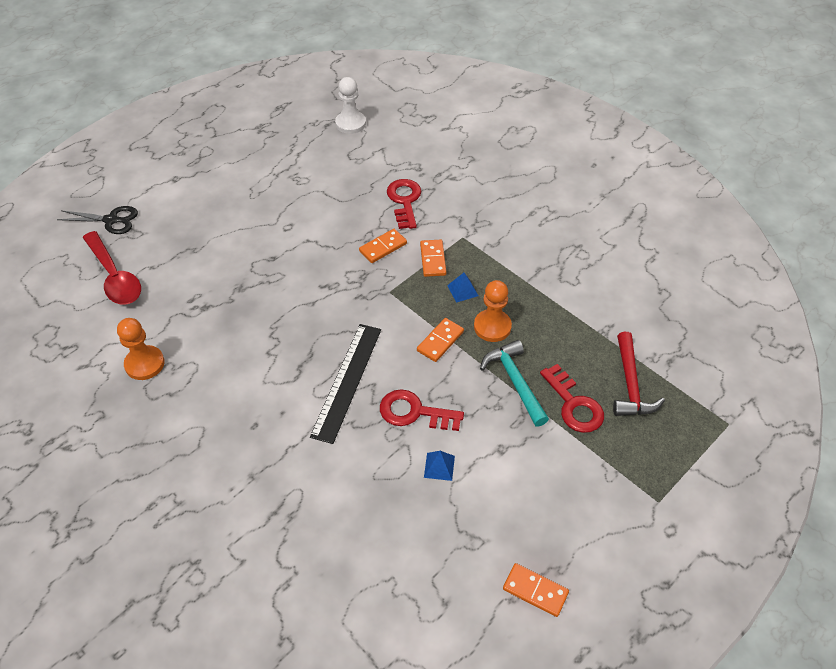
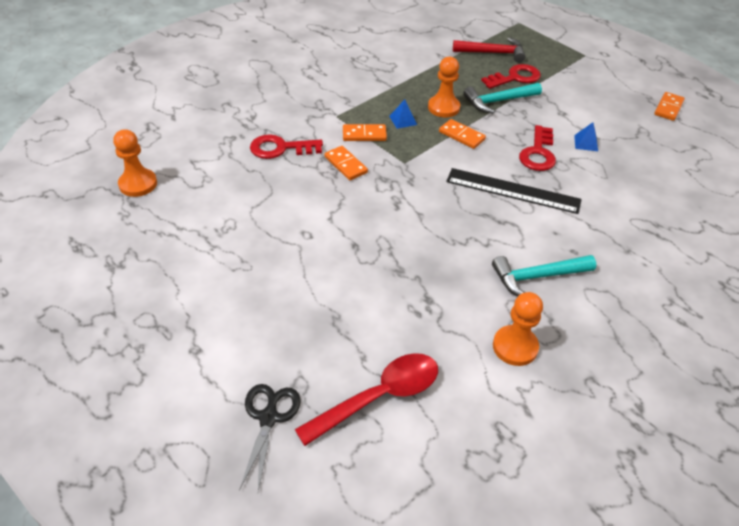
camera: 90 degrees left, 5 degrees down
(222, 389) = (537, 277): none -> turquoise hammer
(350, 123) = (138, 184): white pawn -> orange pawn

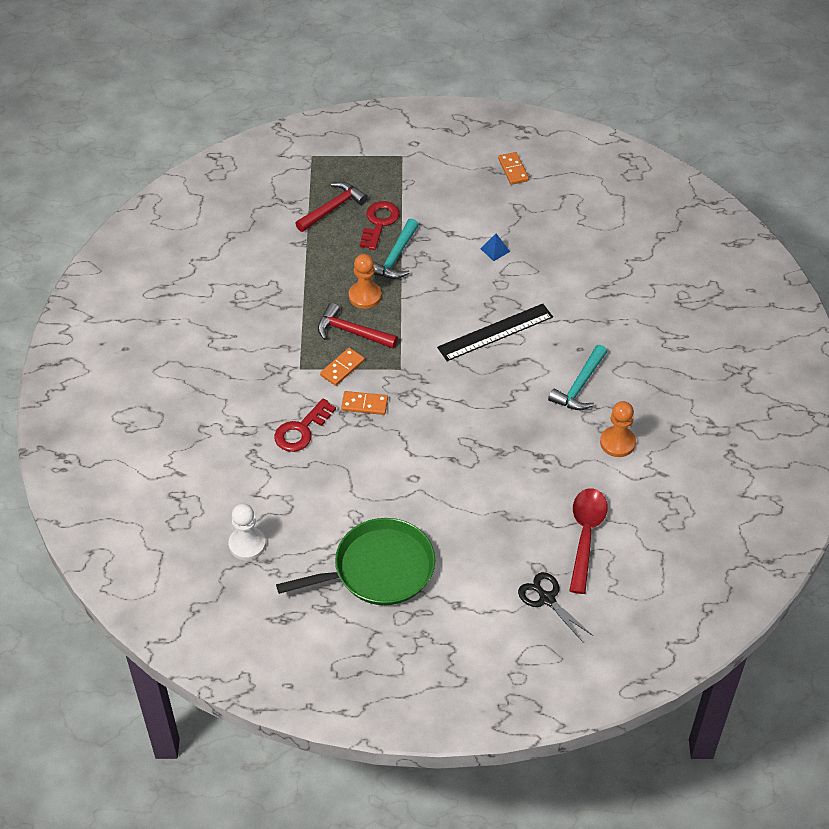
camera: 45 degrees left, 5 degrees up
(138, 184) = (247, 544): orange pawn -> white pawn
(186, 272) = (378, 569): none -> green pan
(403, 120) = (351, 332): blue pyramid -> red hammer
(461, 135) = (408, 312): orange domino -> none
(538, 153) = (475, 285): red key -> none

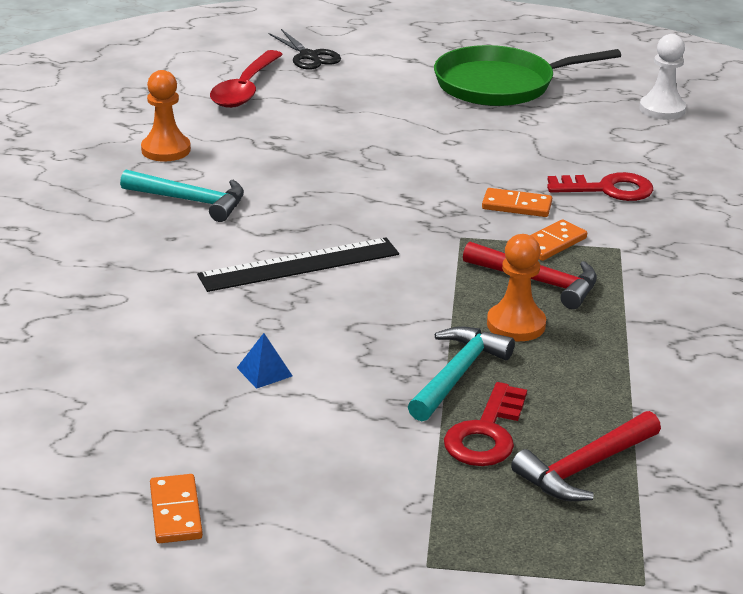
camera: 175 degrees left, 20 degrees down
(301, 430) = (607, 189): red key -> red key turned 45 degrees clockwise
(580, 386) = (191, 201): turquoise hammer -> turquoise hammer turned 75 degrees clockwise

